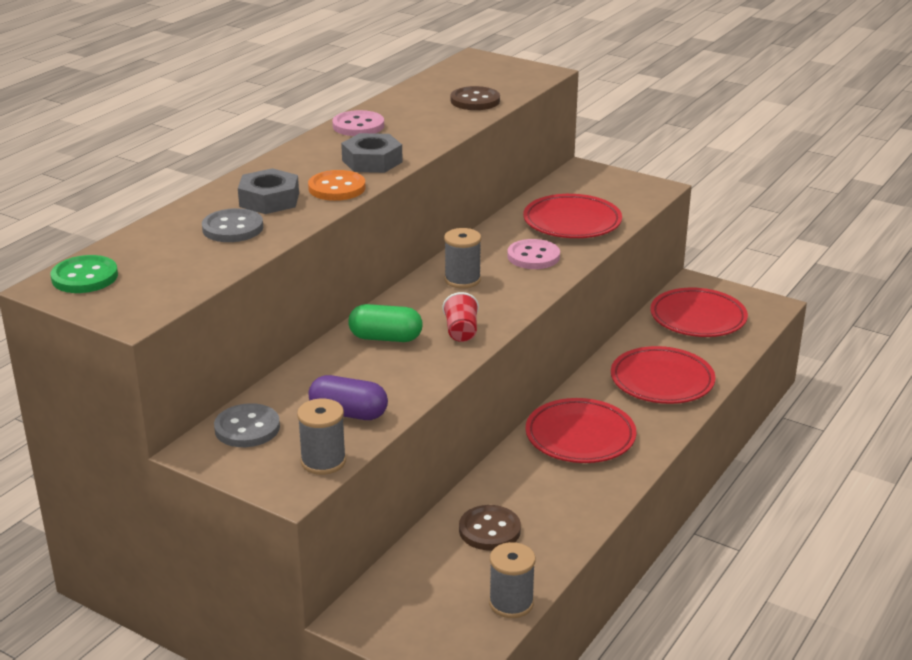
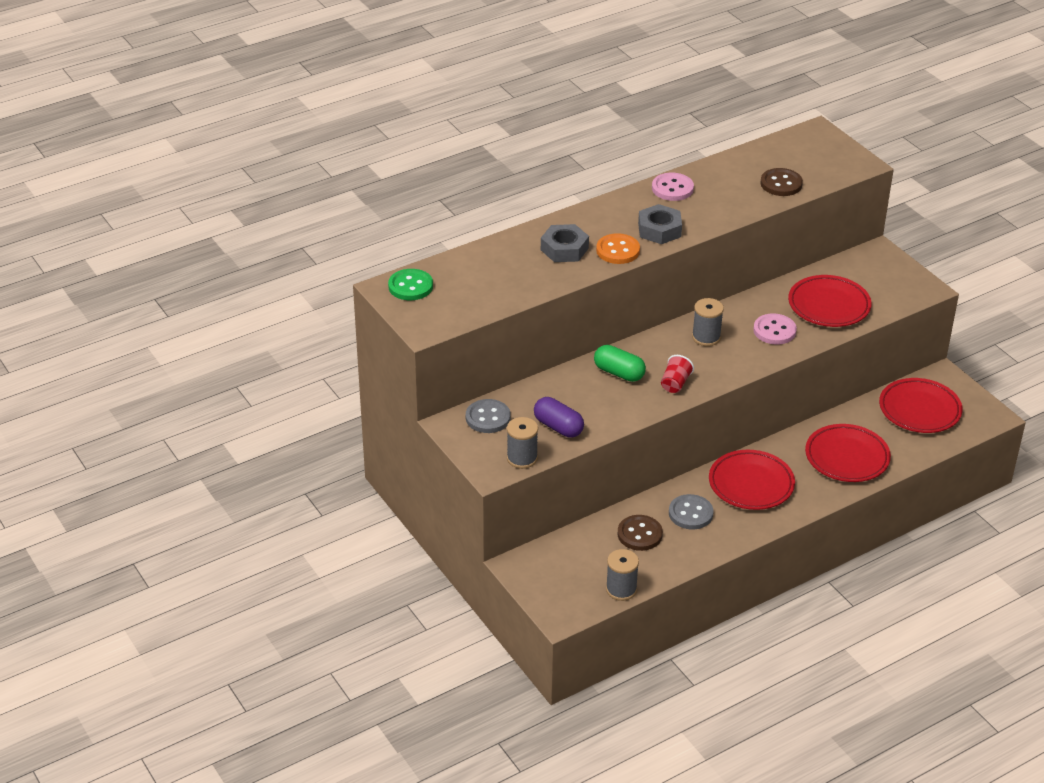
camera: 25 degrees right, 10 degrees up
(233, 228) = (525, 269): grey button -> grey button (690, 513)

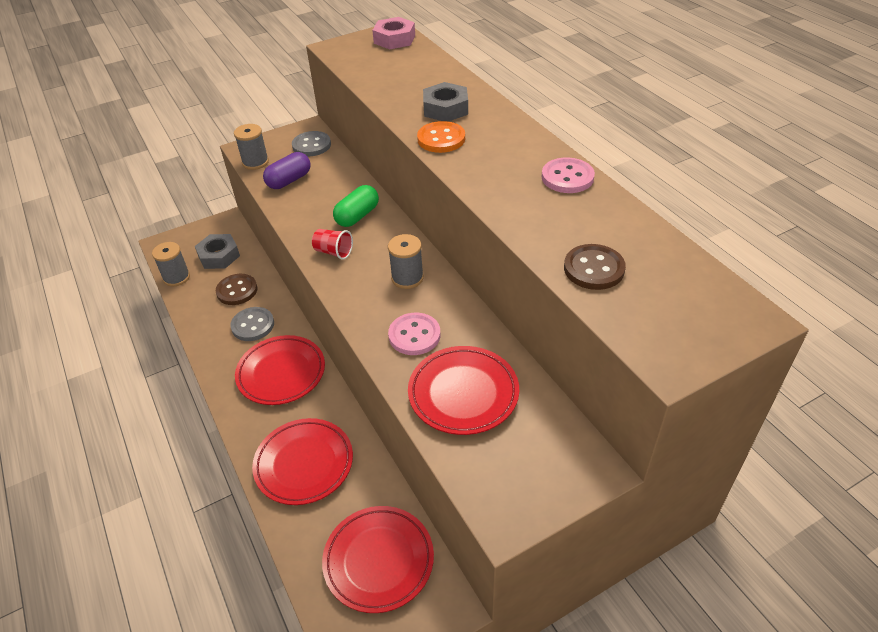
camera: 95 degrees right, 5 degrees up
(410, 286) = (394, 39): green button -> pink nut
(659, 230) = (480, 166): grey nut -> grey nut (219, 256)

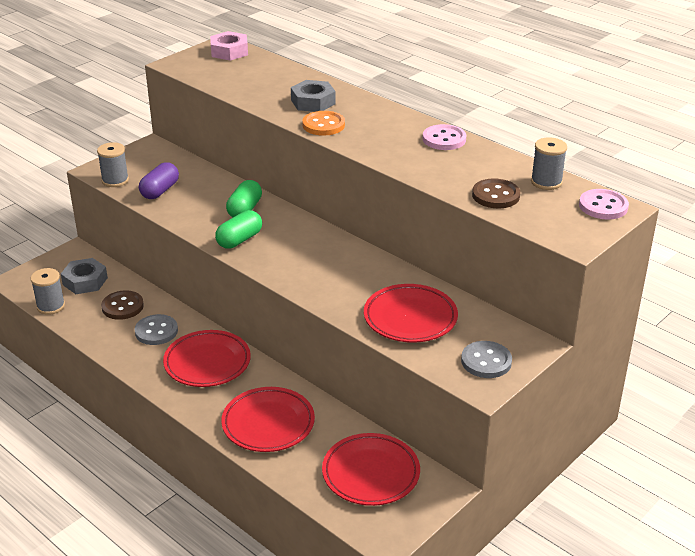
camera: 20 degrees left, 10 degrees down
(311, 145) = (163, 159): grey button -> grey button (486, 361)
(333, 252) = (239, 240): red cup -> green capsule
(407, 278) = (318, 248): grey spool -> grey spool (546, 182)
(414, 335) = (348, 287): pink button -> pink button (603, 206)

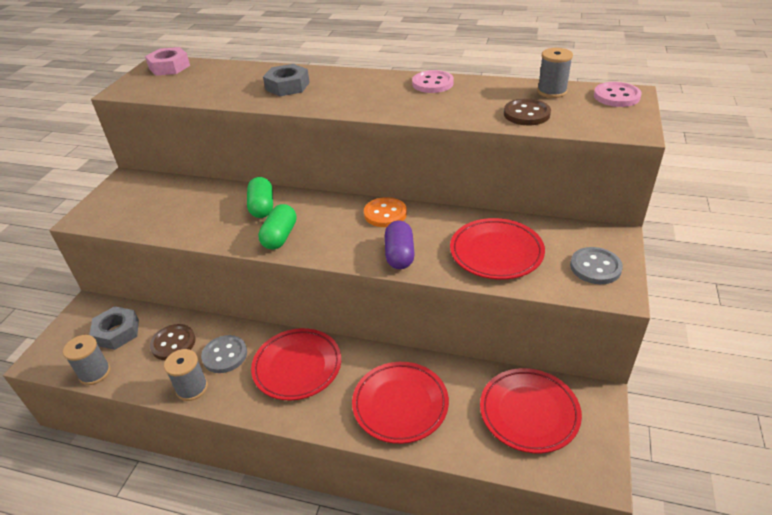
camera: 25 degrees left, 5 degrees up
(115, 180) = (109, 222): grey spool -> grey spool (192, 388)
(160, 191) = (164, 217): purple capsule -> purple capsule (399, 255)
(323, 125) = (316, 101): orange button -> orange button (385, 214)

